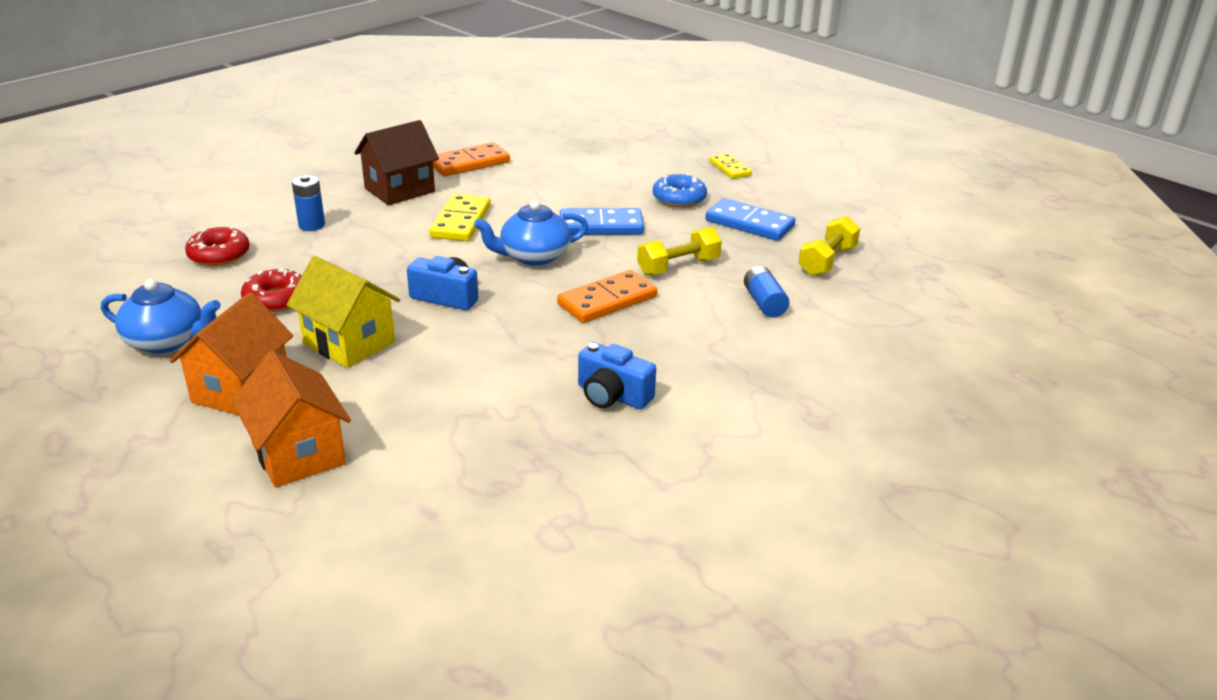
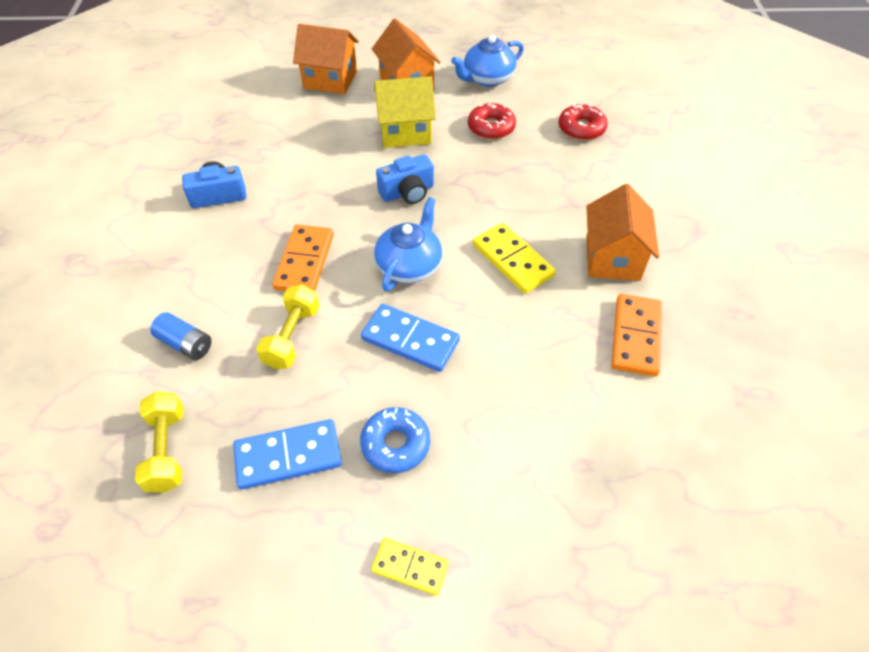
camera: 135 degrees right, 20 degrees up
(312, 225) = (588, 183): blue battery -> none
(399, 190) = (612, 258): brown house -> orange house
(601, 226) = (410, 340): blue domino -> blue domino turned 75 degrees clockwise

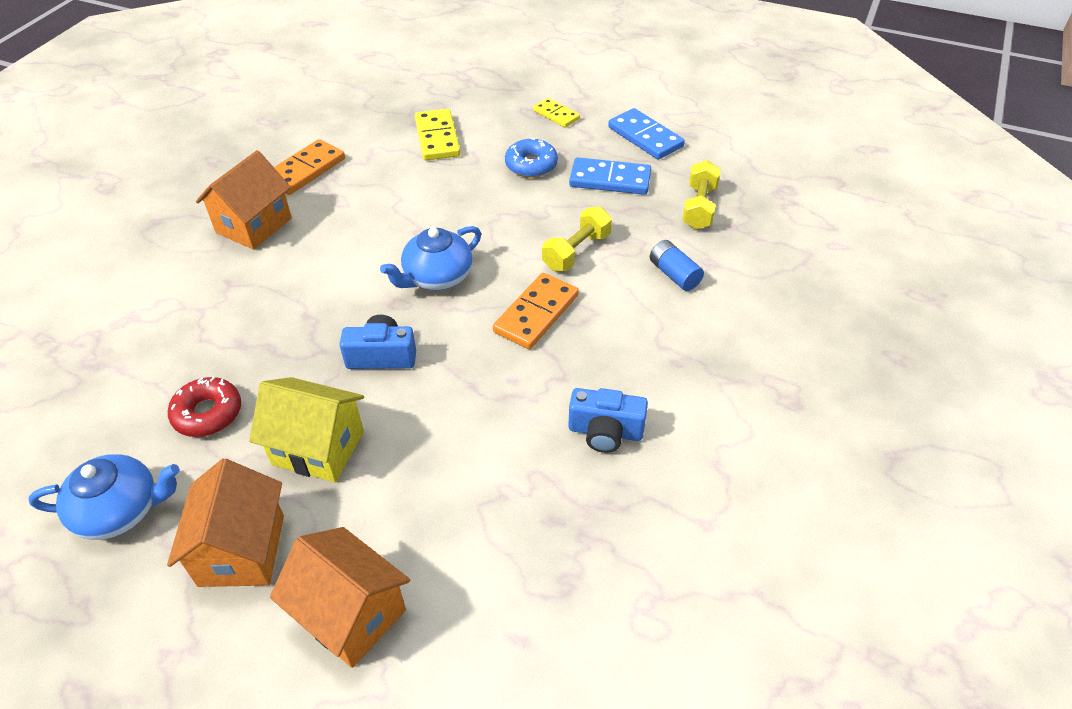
camera: 155 degrees left, 5 degrees down
(410, 340) = (478, 219): blue domino -> blue domino (645, 137)
(512, 260) = (340, 251): yellow domino -> yellow domino (437, 138)
(581, 128) = (108, 370): red donut -> none

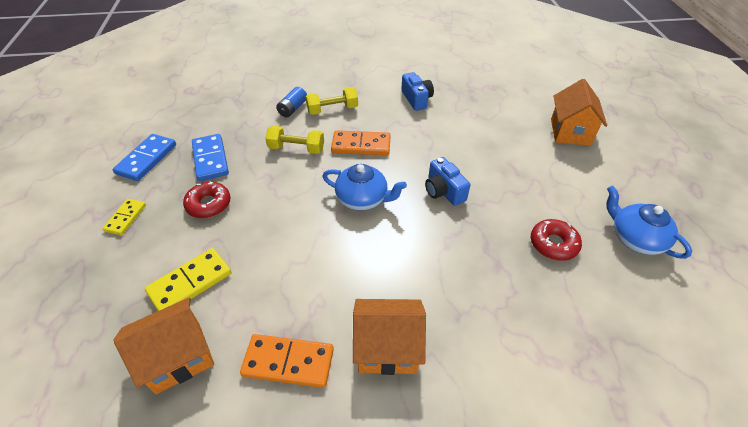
camera: 120 degrees left, 0 degrees up
(242, 550) = (591, 178): orange house -> orange house (178, 357)
(318, 448) = (520, 183): yellow house -> none
(531, 165) = (209, 204): blue donut -> red donut
(699, 207) = (224, 115): yellow dumbbell -> yellow dumbbell (332, 109)

